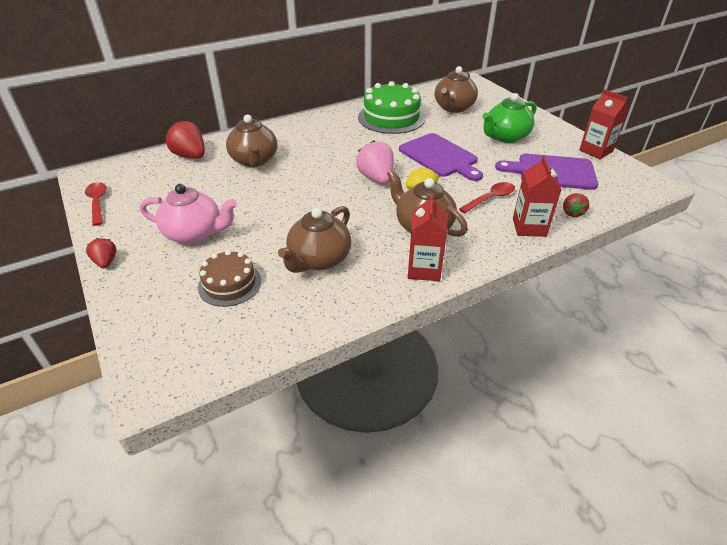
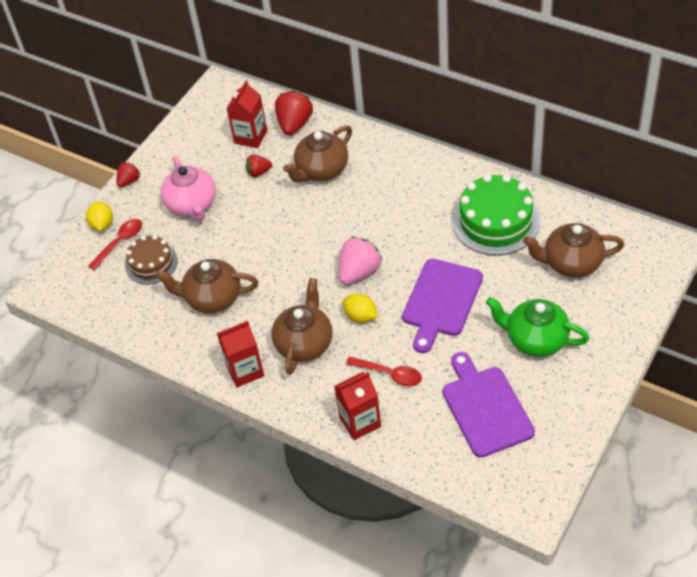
camera: 65 degrees right, 10 degrees up
(97, 203) = (188, 122): red spoon -> red spoon (120, 242)
(132, 301) = (102, 224): none -> yellow lemon
(572, 213) = (412, 449): red strawberry -> red strawberry (258, 172)
(595, 151) = (571, 434): red carton -> red carton (250, 137)

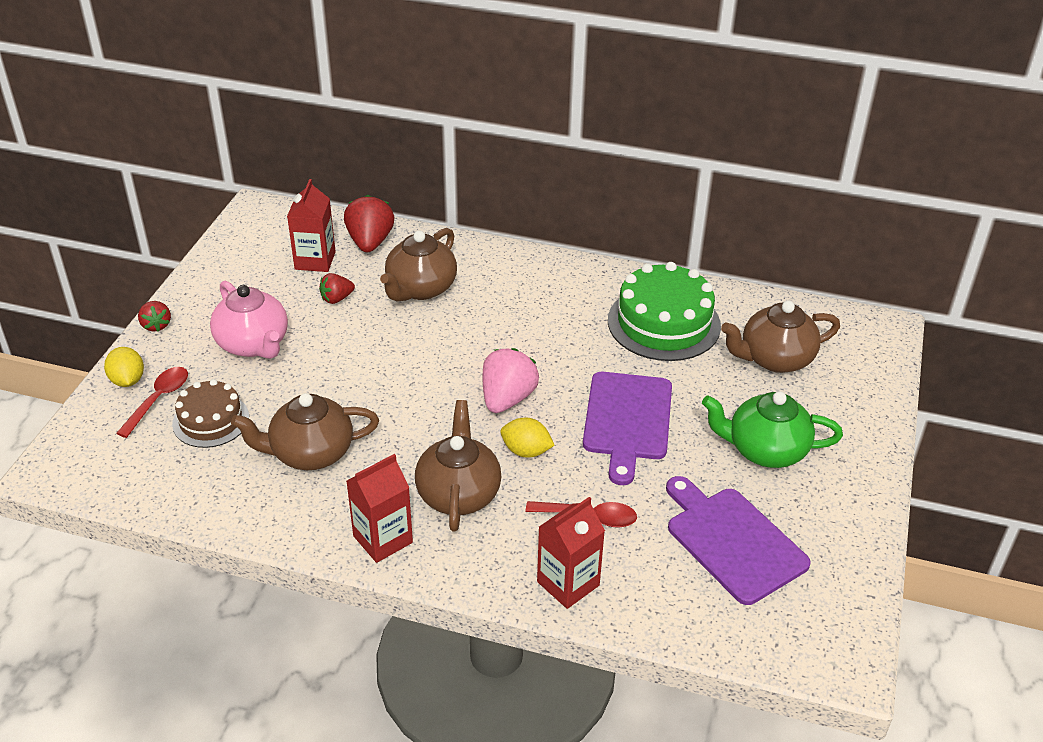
camera: 20 degrees left, 10 degrees down
(129, 181) = (156, 325): red strawberry -> red strawberry turned 135 degrees clockwise

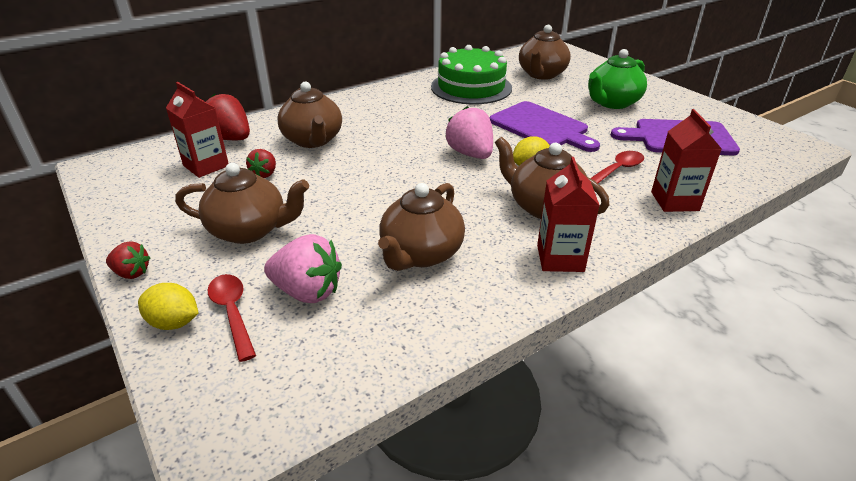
camera: 50 degrees left, 5 degrees down
(211, 420) = (307, 291): brown cake -> pink strawberry
(253, 344) = (249, 230): pink teapot -> brown teapot

